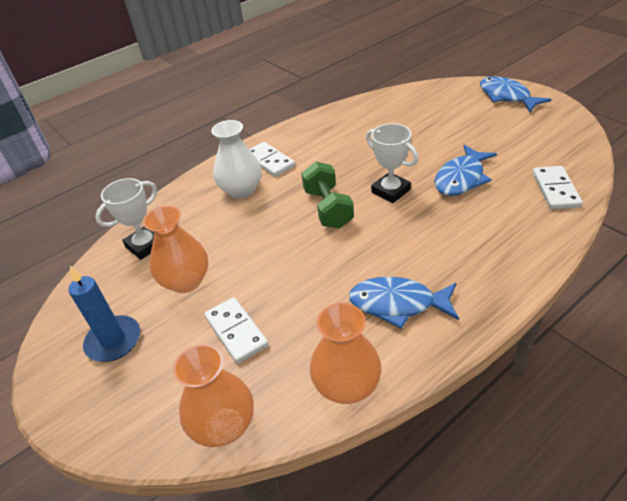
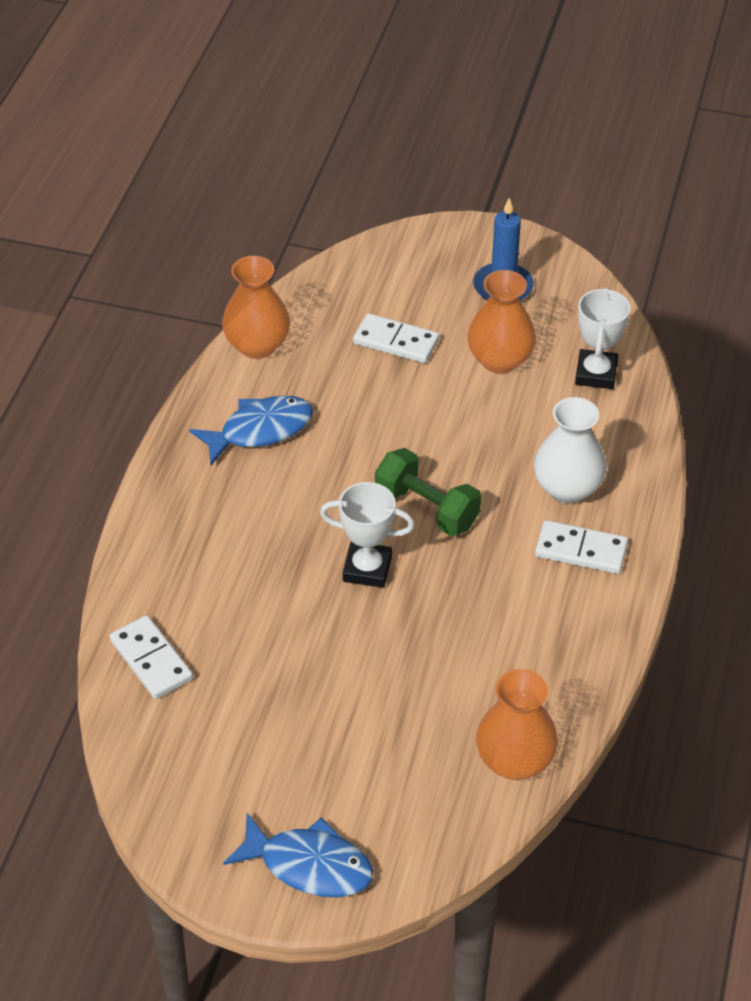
camera: 140 degrees right, 5 degrees up
(224, 426) = (335, 280): orange vase -> orange vase (514, 761)
(461, 178) = (286, 630): blue fish -> none

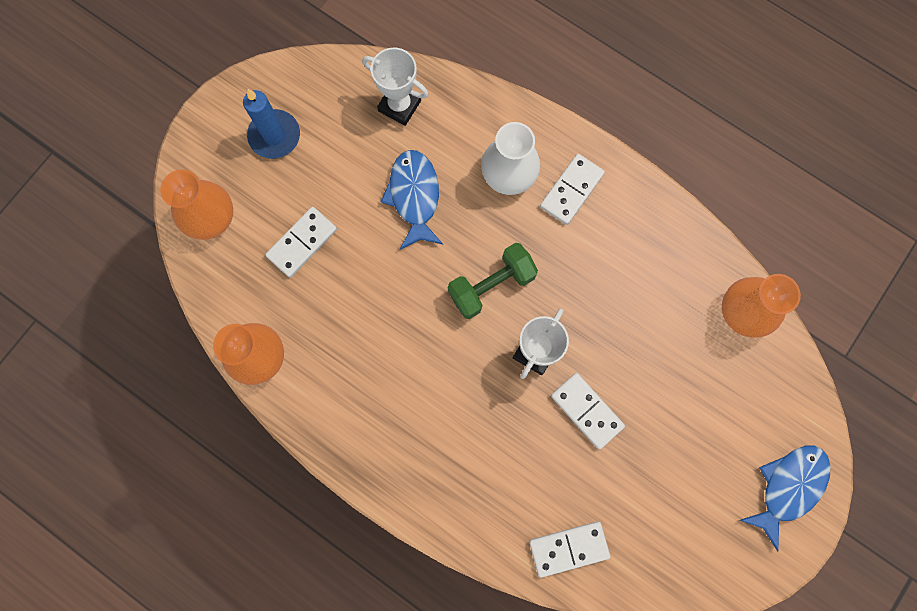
camera: 70 degrees left, 30 degrees up
(260, 430) = (359, 387): blue fish -> blue fish (414, 197)
(319, 635) = (587, 411): none -> white domino
(500, 360) = (356, 171): orange vase -> orange vase (211, 218)

